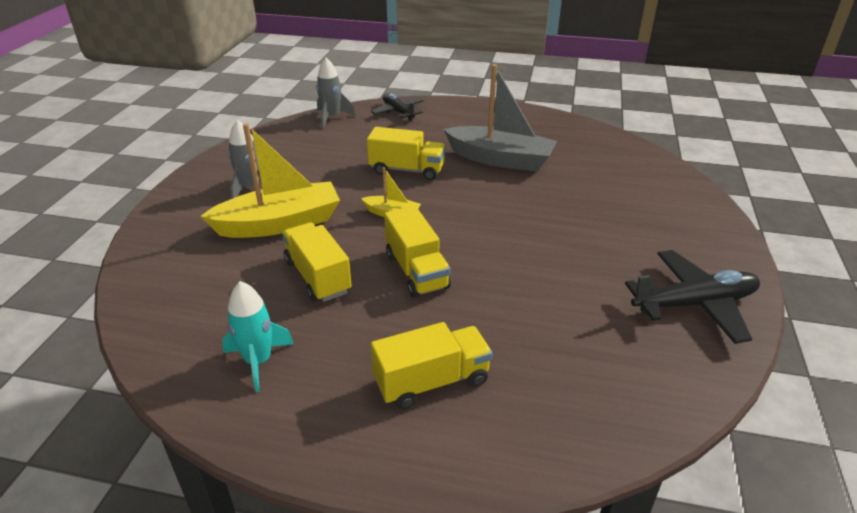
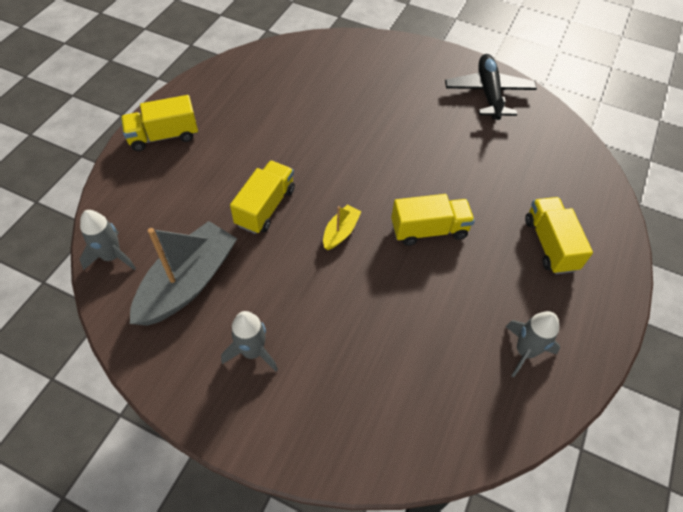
camera: 80 degrees left, 20 degrees up
(258, 361) = (525, 351): turquoise rocket -> grey rocket
(279, 223) = (333, 326): yellow boat -> none
(318, 277) = (425, 301): yellow truck -> yellow truck (163, 136)
(398, 112) = (130, 191): black plane -> none
(500, 159) = (272, 134): grey boat -> grey boat (188, 283)

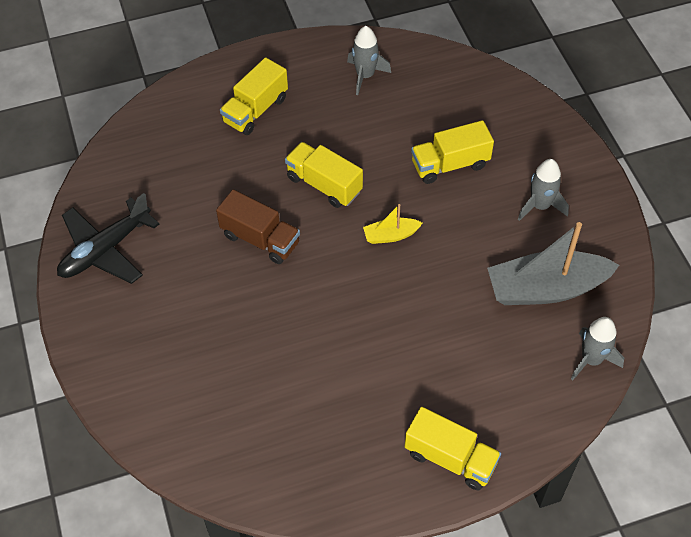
camera: 130 degrees left, 0 degrees up
(265, 207) = (427, 303): yellow truck -> yellow truck (450, 164)
(417, 163) = (260, 239): none -> brown truck

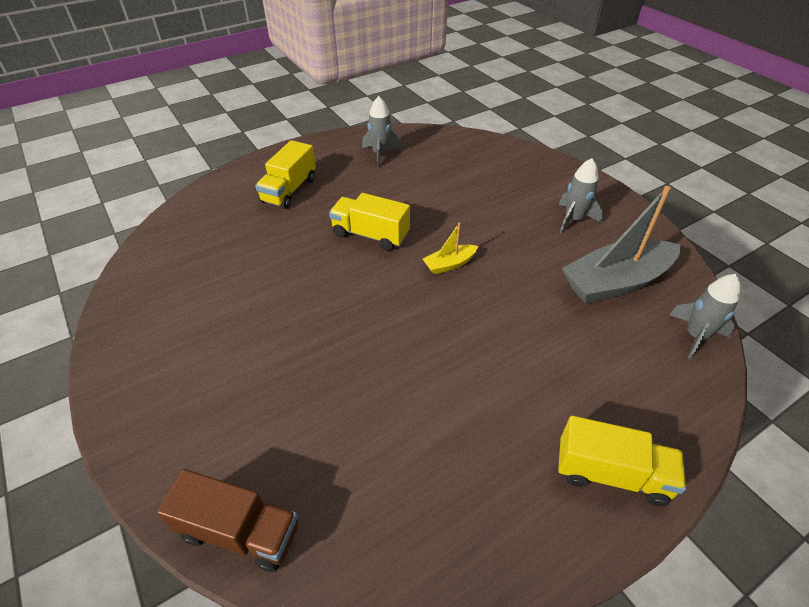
camera: 15 degrees left, 10 degrees down
(105, 250) = (150, 329): black plane -> none
(260, 239) = (320, 290): brown truck -> brown truck (240, 531)
(450, 164) = (480, 202): yellow truck -> none

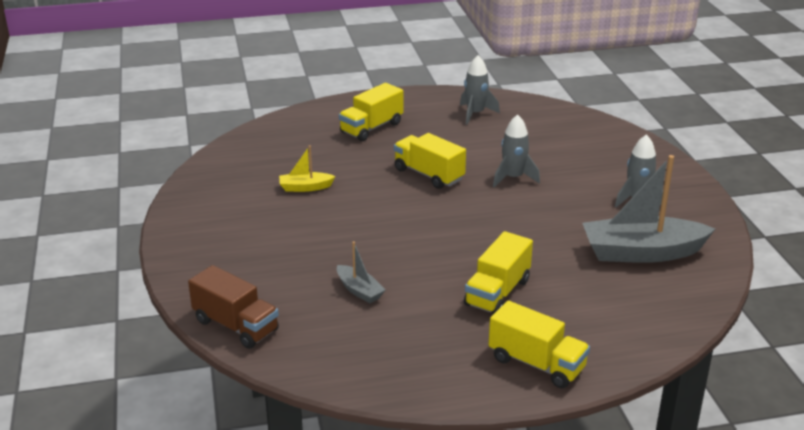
camera: 20 degrees right, 15 degrees down
(368, 419) = (359, 290): none -> grey boat
(449, 264) = (489, 209): yellow boat -> yellow boat (305, 187)
(515, 376) = (497, 292): none -> yellow truck
(695, 336) = (688, 303): grey rocket -> grey rocket (513, 178)

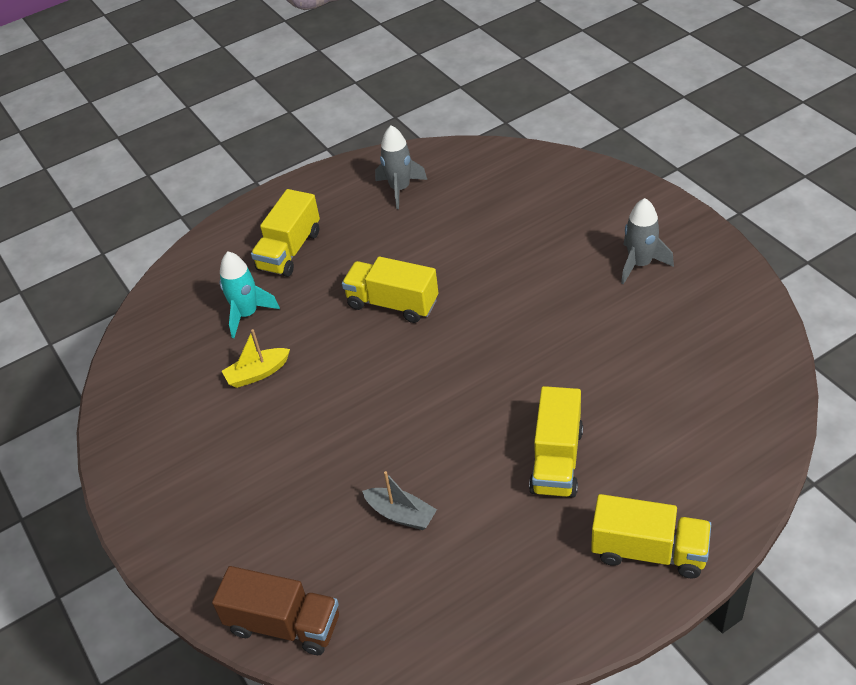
camera: 15 degrees left, 15 degrees up
(318, 154) = (247, 314): none -> turquoise rocket
(513, 178) = (490, 277): grey rocket -> none
(641, 252) = (681, 343): grey boat -> none

